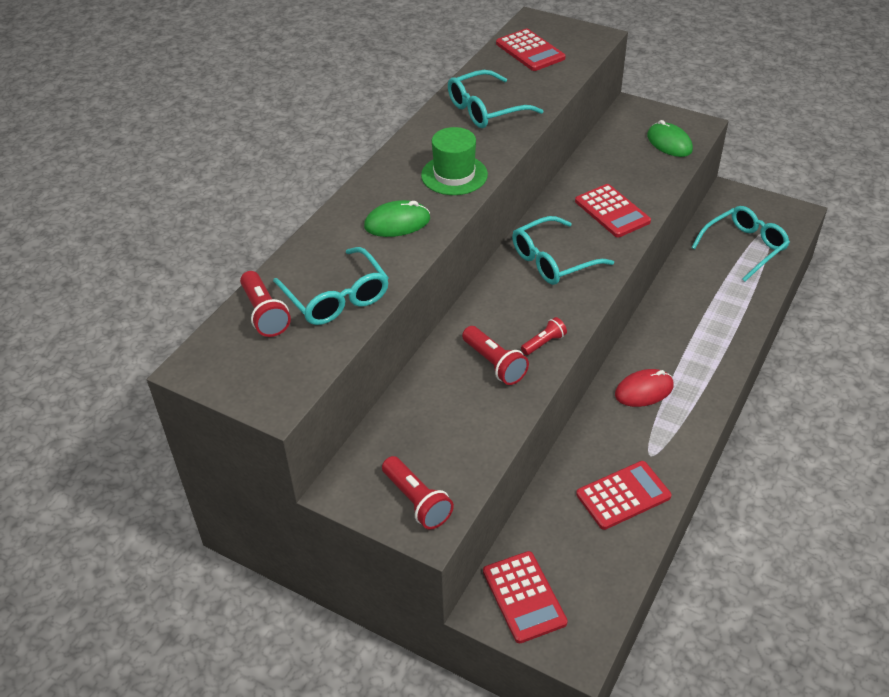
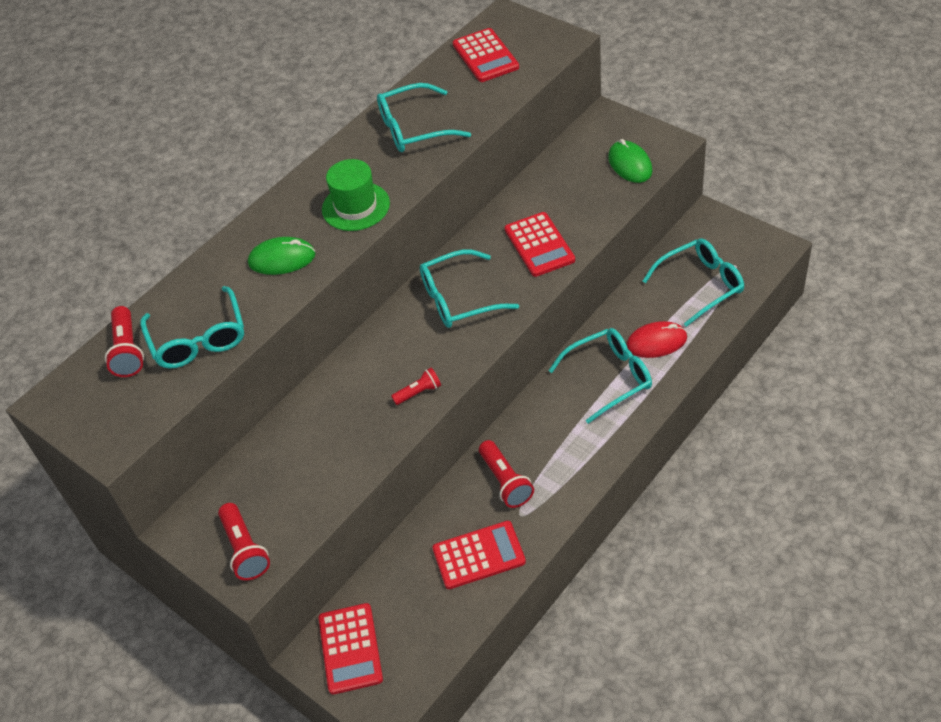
camera: 15 degrees right, 5 degrees up
(494, 364) = (362, 411): red flashlight -> red flashlight (505, 481)
(644, 390) = (537, 443): red mouse -> red mouse (656, 342)
(691, 329) = (610, 377): none -> turquoise glasses

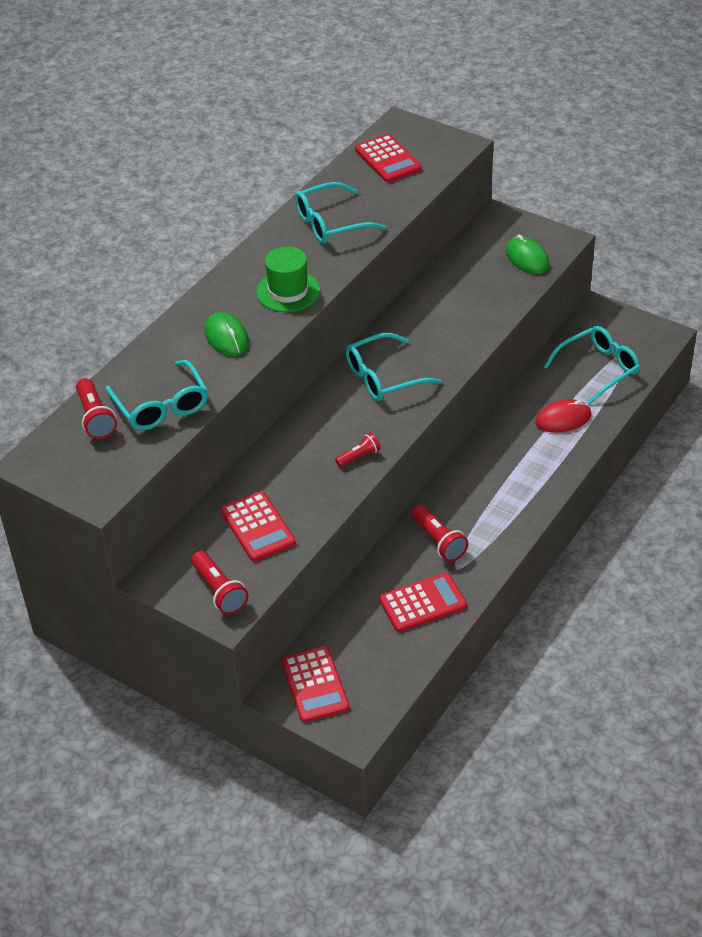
camera: 10 degrees left, 5 degrees down
(282, 259) = (226, 337): green mouse -> green mouse turned 75 degrees clockwise
(539, 245) = (452, 329): red calculator -> red calculator (257, 527)
(610, 377) = (524, 450): turquoise glasses -> none

